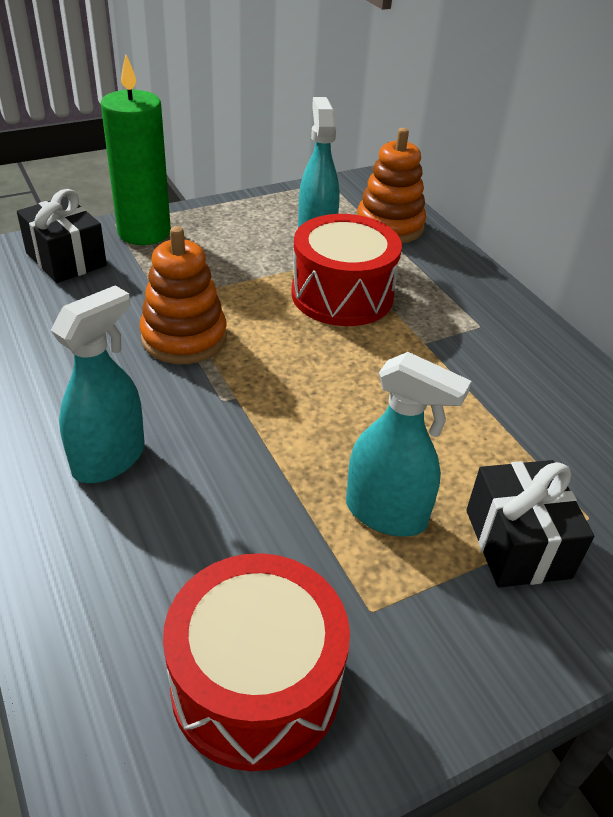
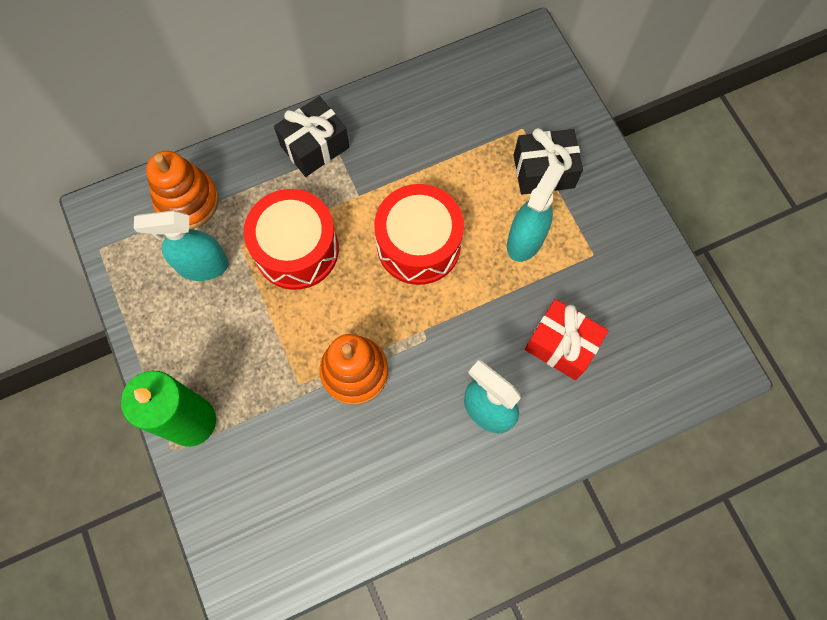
camera: 85 degrees left, 30 degrees up
(66, 259) = (238, 487): black gift -> black gift (314, 146)
(202, 554) = (561, 345): none -> red gift
(256, 684) = (640, 314): red drum -> red drum (418, 244)

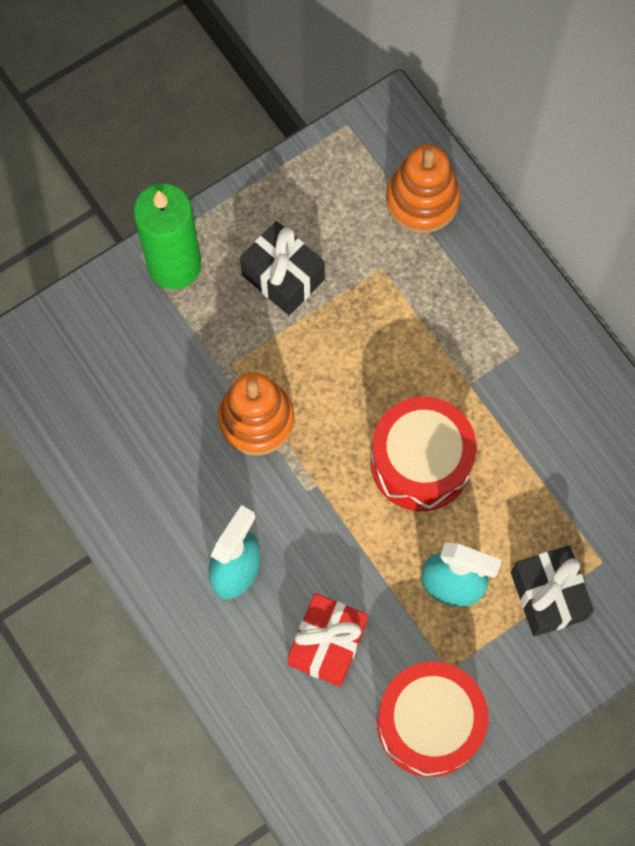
camera: 80 degrees right, 0 degrees up
(202, 266) = (348, 234): turquoise spray bottle -> none
(296, 249) = (387, 329): red drum -> red drum (429, 723)
(314, 146) = (521, 322): black gift -> black gift (283, 277)

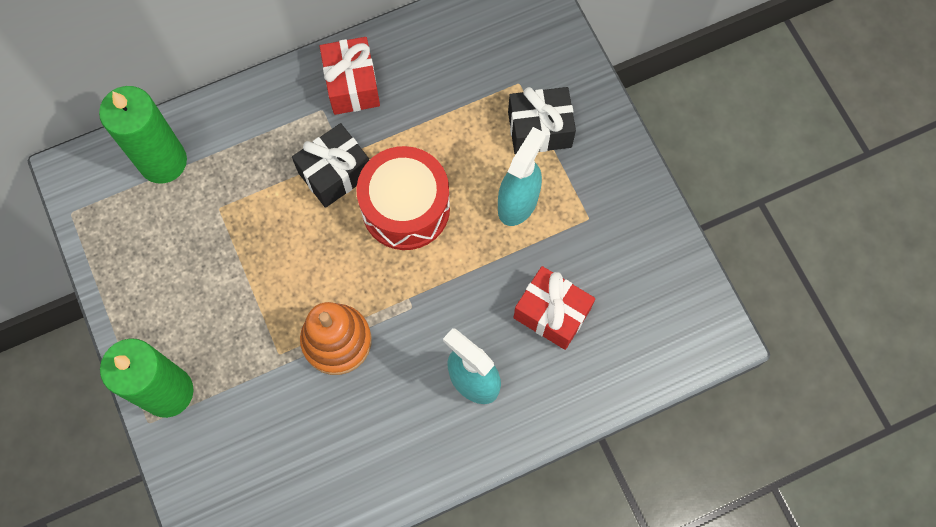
camera: 80 degrees left, 0 degrees up
(283, 277) = (205, 294): black gift -> black gift (335, 173)
(422, 200) = (163, 161): orange stacking toy -> green candle
(429, 723) = (631, 242): red drum -> none
(556, 376) = (352, 85): none -> red gift

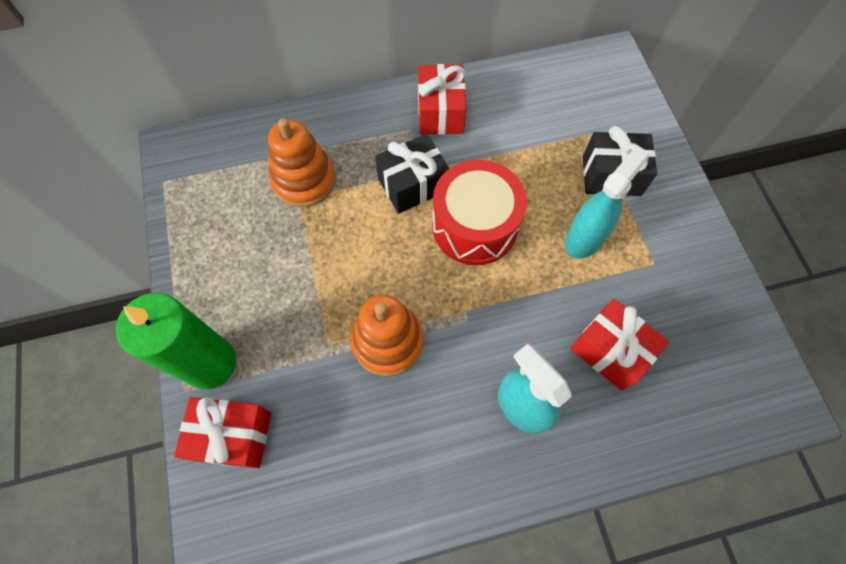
camera: 10 degrees right, 5 degrees down
(163, 161) = (257, 151): green candle -> none
(206, 455) = (233, 436): none -> red gift
(220, 187) = (304, 180): none -> orange stacking toy

